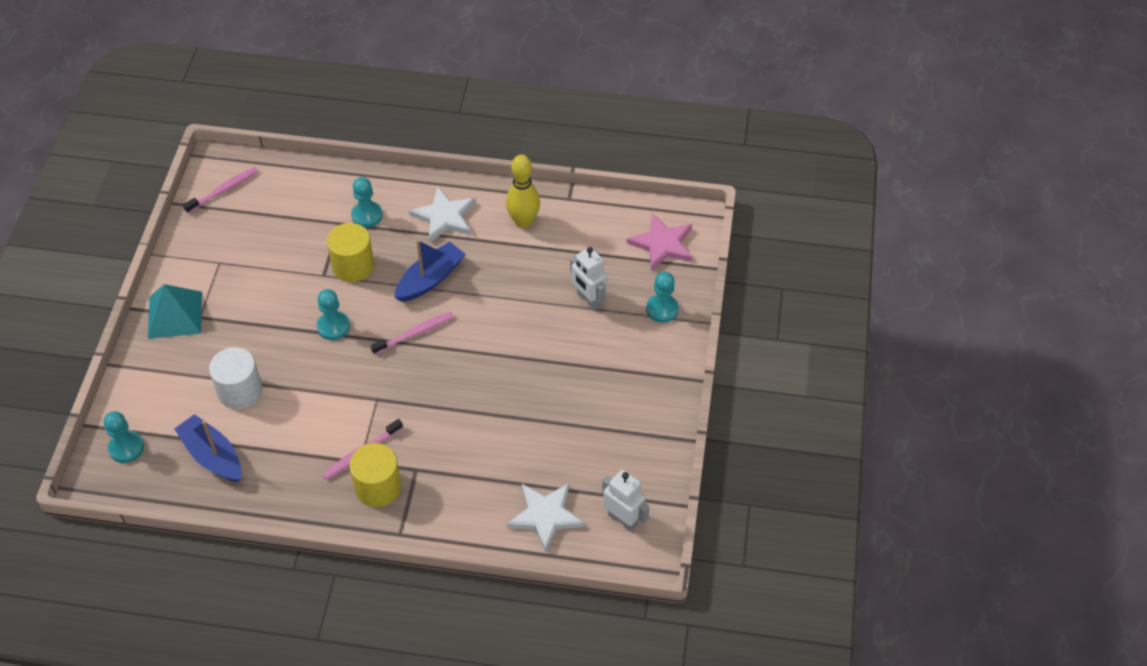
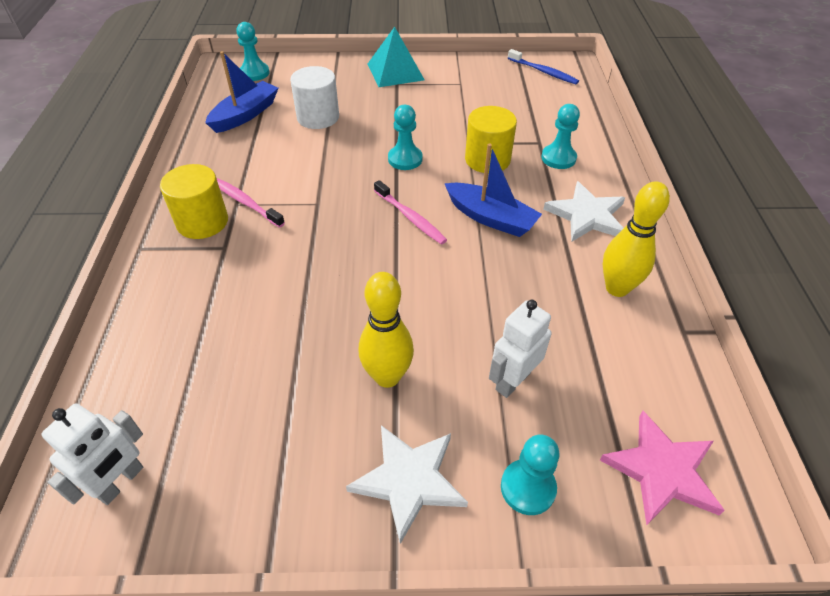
camera: 80 degrees right, 5 degrees down
(223, 190) = (543, 72): pink toothbrush -> blue toothbrush
(545, 516) = (142, 381): white star -> white star (409, 480)
(571, 368) = (387, 376): none -> yellow bowling pin

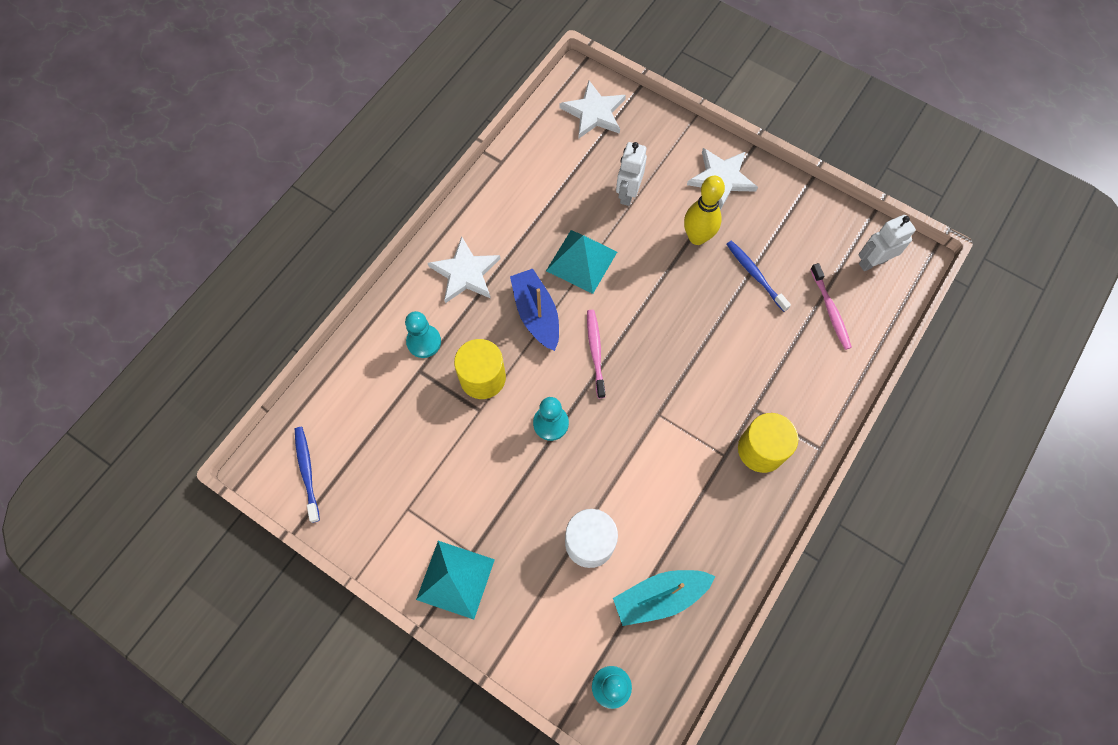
camera: 145 degrees left, 20 degrees up
(245, 115) = (659, 597): blue boat -> turquoise boat
(246, 203) = (716, 451): pink toothbrush -> pink toothbrush (830, 310)
(287, 371) = (755, 275): none -> blue toothbrush
(494, 281) = (581, 261): none -> turquoise pyramid
(512, 381) = (627, 193): white robot -> white robot turned 120 degrees clockwise
(528, 488) = (665, 142): turquoise pawn -> none
(617, 288) = (509, 209): yellow bowling pin -> none
(662, 471) = (594, 112): pink star -> white star

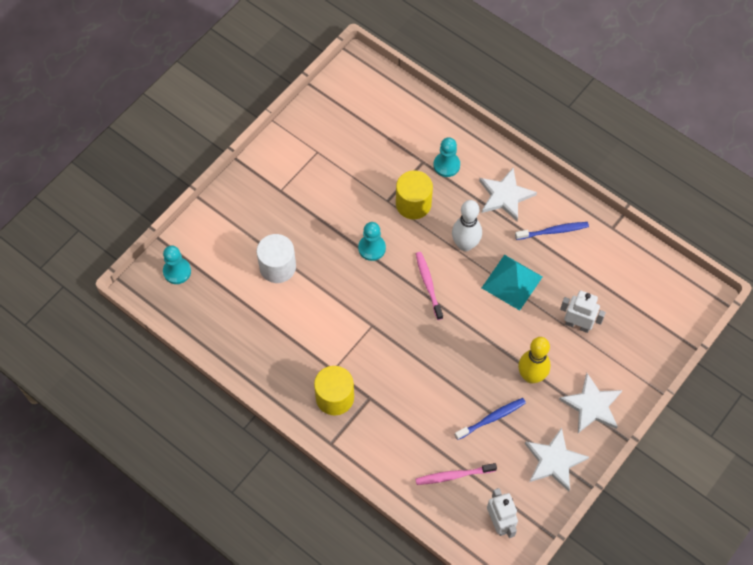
camera: 95 degrees right, 5 degrees down
(307, 472) = (351, 91): blue toothbrush -> blue toothbrush (553, 231)
(455, 579) = (263, 180): turquoise pyramid -> none
(536, 314) = (465, 245): blue boat -> white bowling pin
(594, 112) = (665, 306): white star -> white star (554, 461)
(595, 352) = (428, 285): pink toothbrush -> pink toothbrush turned 105 degrees counterclockwise
(659, 597) = (232, 309): turquoise boat -> none

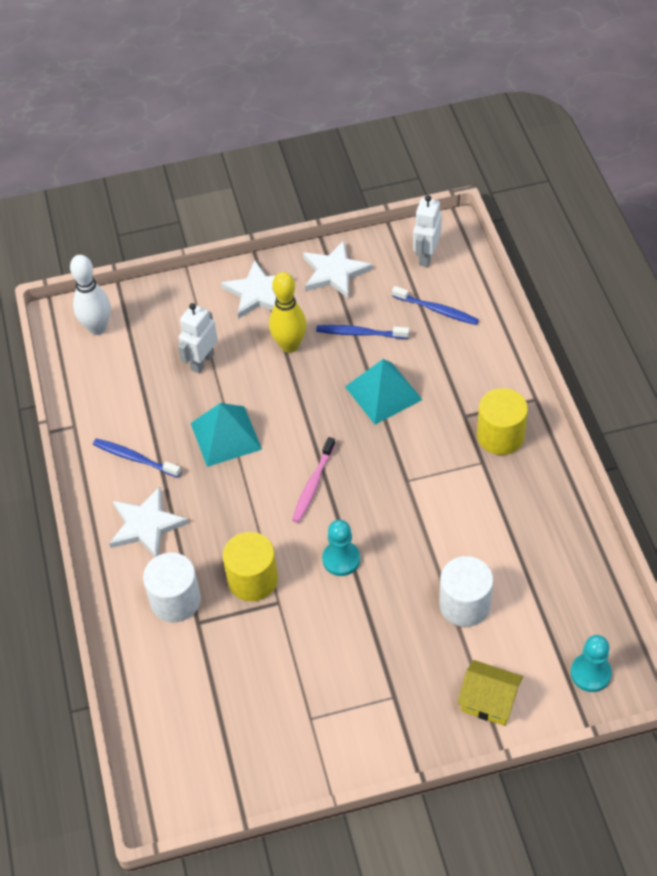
camera: 140 degrees left, 10 degrees down
(225, 220) = (489, 701): none -> yellow house
(437, 380) = (383, 393): none -> turquoise pyramid
(446, 165) = (175, 600): turquoise pawn -> white cylinder
(454, 475) = (436, 310): pink toothbrush -> blue toothbrush
(465, 245) = (237, 501): white bowling pin -> white bowling pin (97, 328)
(577, 325) = (202, 361): white robot -> white robot turned 60 degrees clockwise

